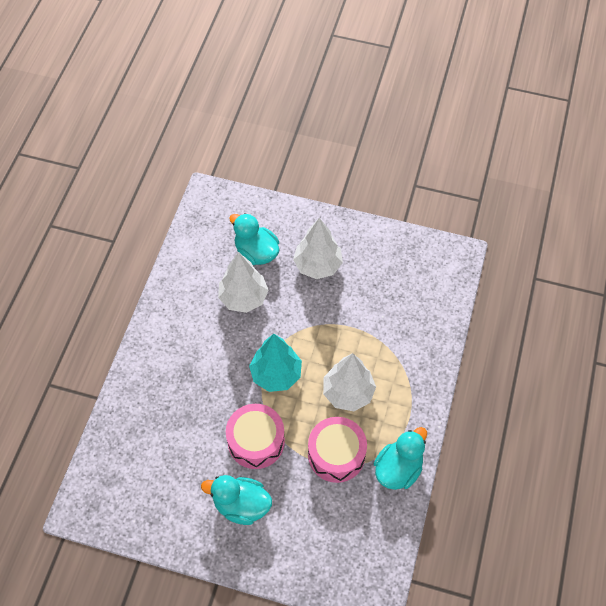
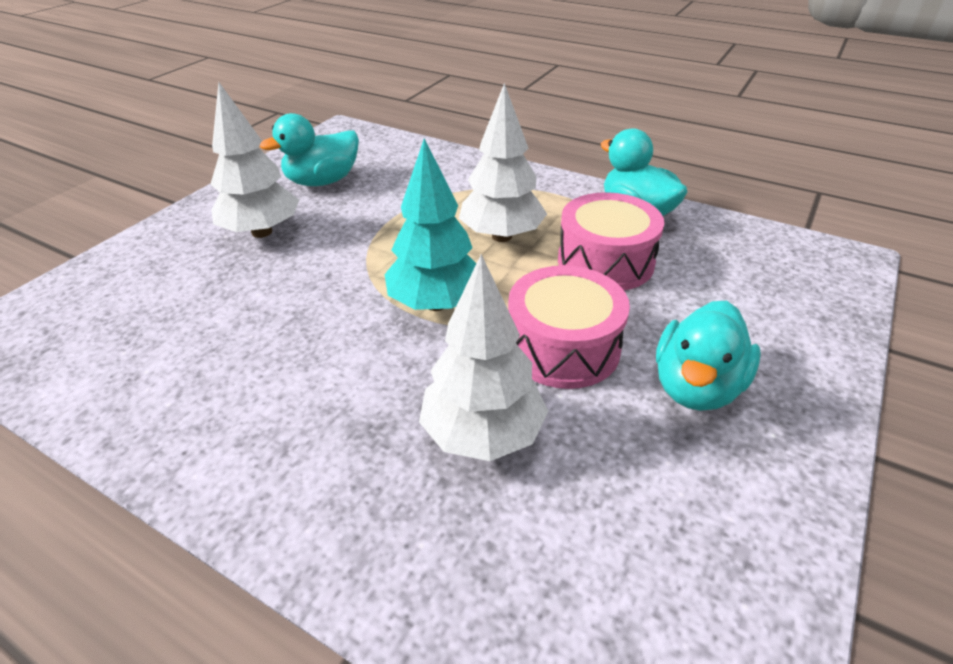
camera: 75 degrees left, 20 degrees down
(243, 298) = (255, 321): white tree -> white tree (483, 434)
(256, 252) = (176, 292): turquoise duck -> turquoise duck (322, 181)

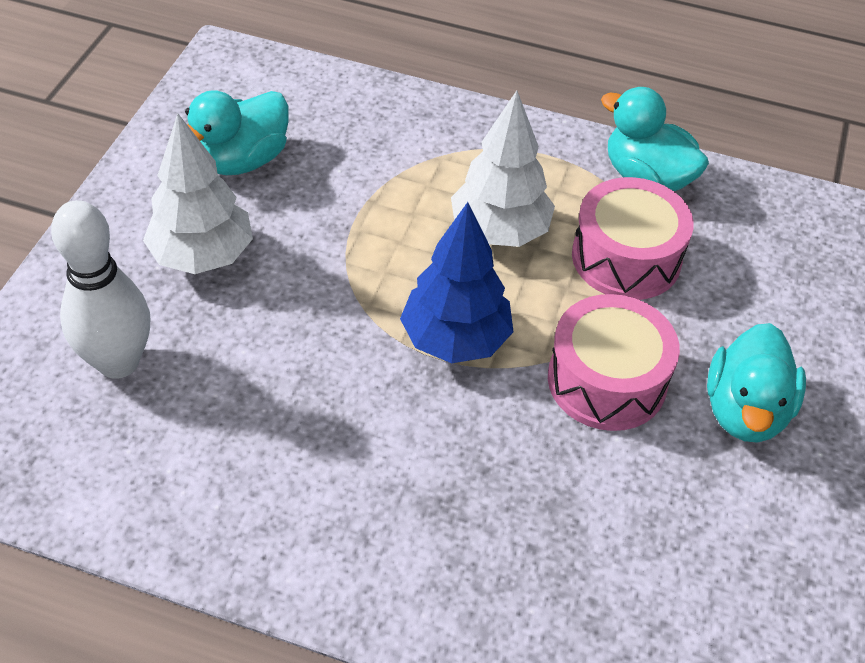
camera: 15 degrees left, 10 degrees up
(156, 291) = (118, 362): none -> white bowling pin
(436, 303) = (455, 340): turquoise tree -> blue tree
(483, 434) = (554, 493): white tree -> none

